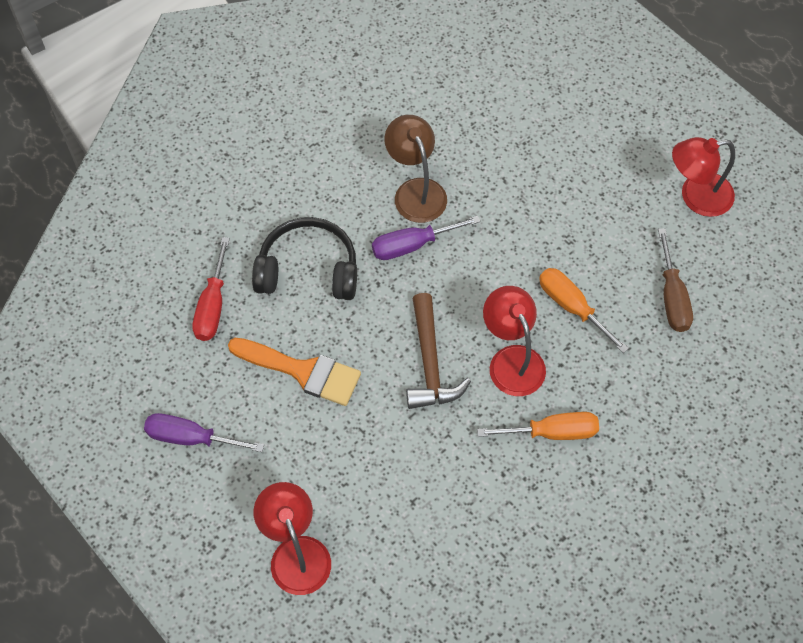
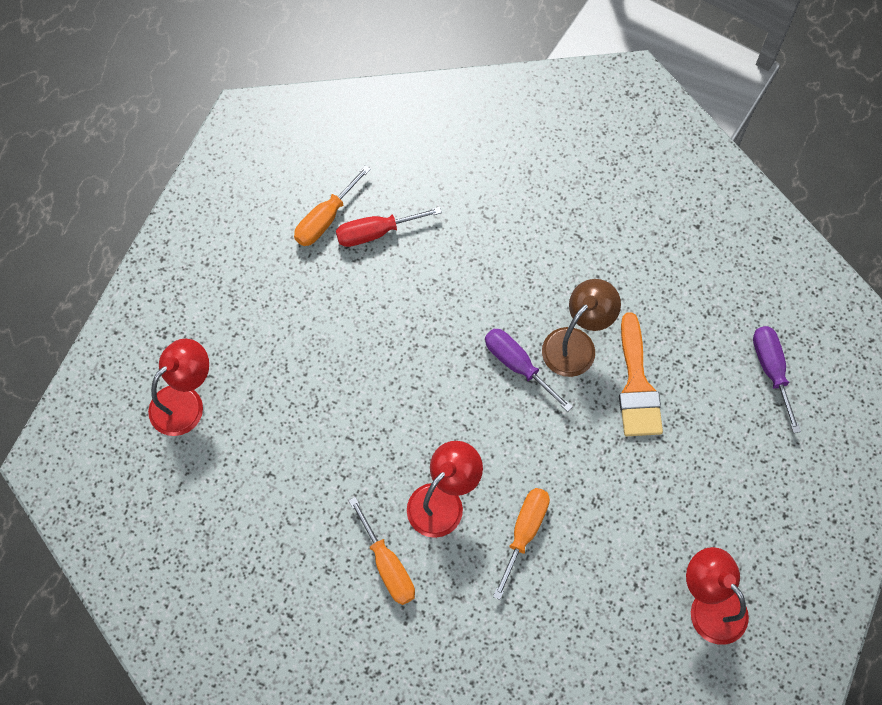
camera: 65 degrees right, 5 degrees up
(171, 344) = (325, 219): none -> orange screwdriver
(191, 437) = (249, 274): purple screwdriver -> purple screwdriver (771, 370)
(302, 371) = (349, 331): orange brush -> orange brush (637, 385)
(308, 270) = (448, 291): black headphones -> none
(430, 363) = (406, 432): brown hammer -> none
(672, 297) = (582, 623): brown screwdriver -> none

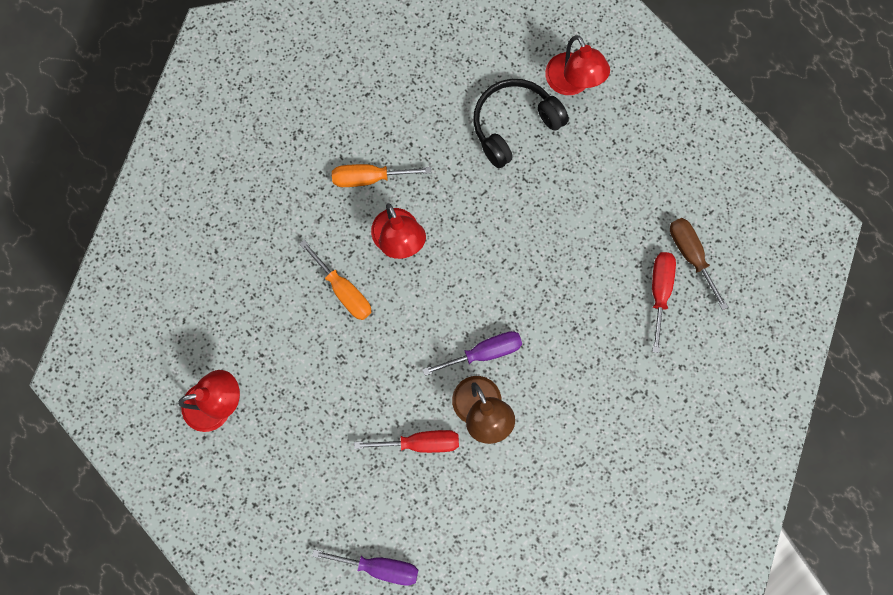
camera: 115 degrees right, 10 degrees up
(259, 440) = (514, 125): none -> black headphones
(325, 219) = (691, 255): orange screwdriver -> brown screwdriver
(637, 385) = (420, 443): orange brush -> red screwdriver

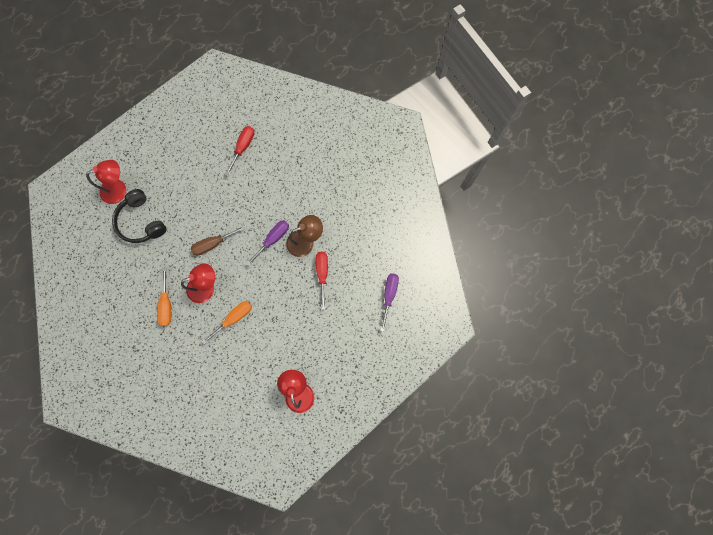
camera: 90 degrees left, 0 degrees up
(484, 352) = (273, 239): purple screwdriver -> purple screwdriver turned 60 degrees clockwise
(659, 291) = (243, 147): red screwdriver -> red screwdriver turned 105 degrees clockwise
(691, 255) = (224, 131): brown screwdriver -> brown screwdriver (213, 244)

